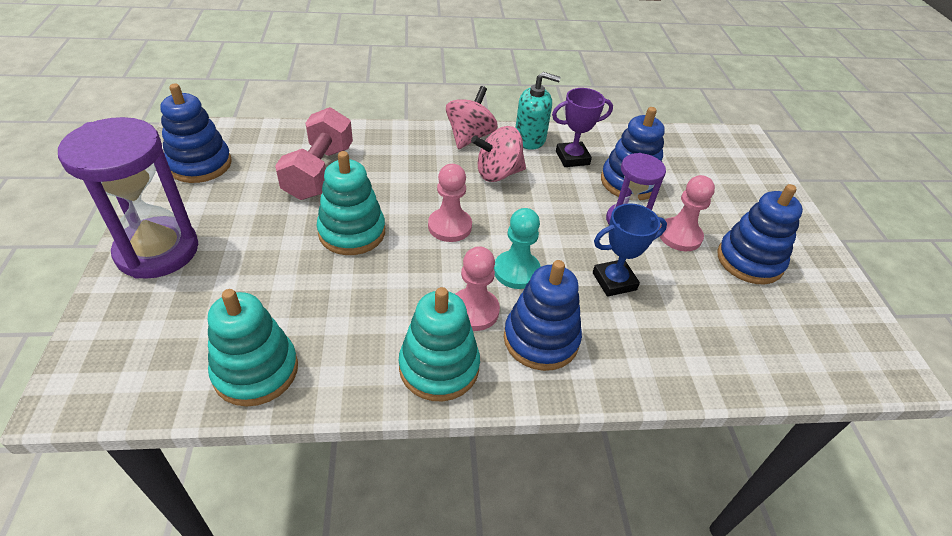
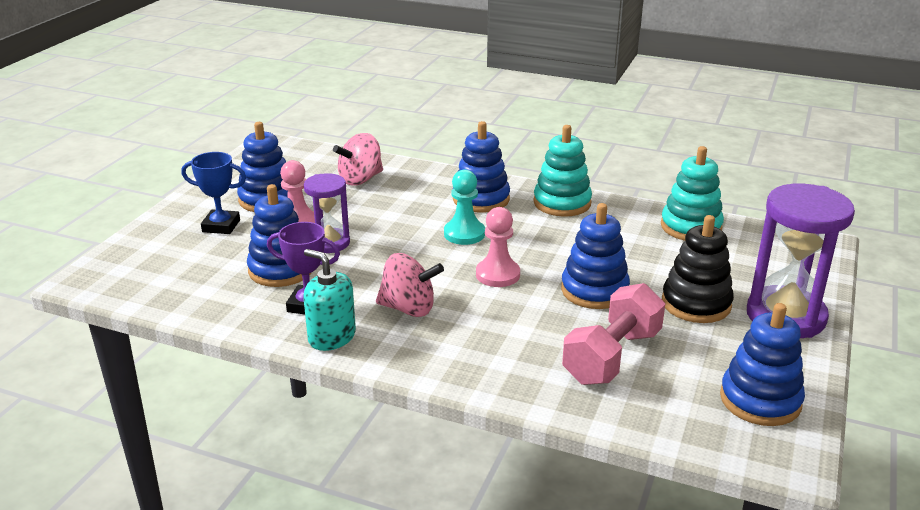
camera: 150 degrees left, 15 degrees down
(249, 243) = (696, 304): none -> black stacking toy
(352, 232) = (594, 290): turquoise stacking toy -> blue stacking toy
(469, 137) = (403, 357): pink spinning top -> pink spinning top (360, 179)
(474, 311) = (517, 221): pink pawn -> none
(614, 281) = (392, 212): blue trophy -> blue trophy (221, 226)

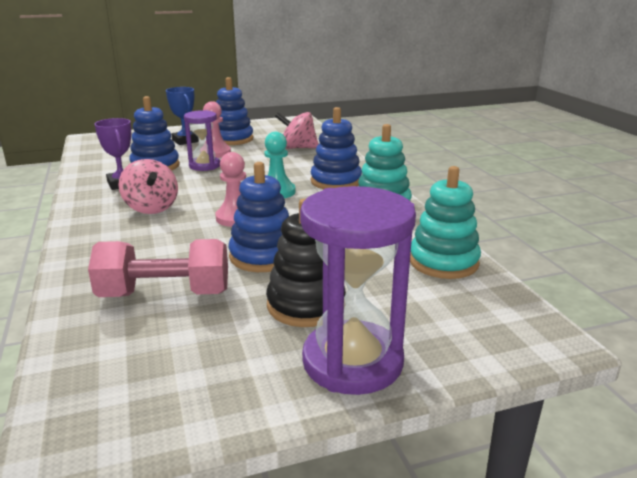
camera: 50 degrees right, 5 degrees down
(332, 337) = (90, 200): turquoise soap dispenser -> none
(760, 400) = (163, 394): blue stacking toy -> none

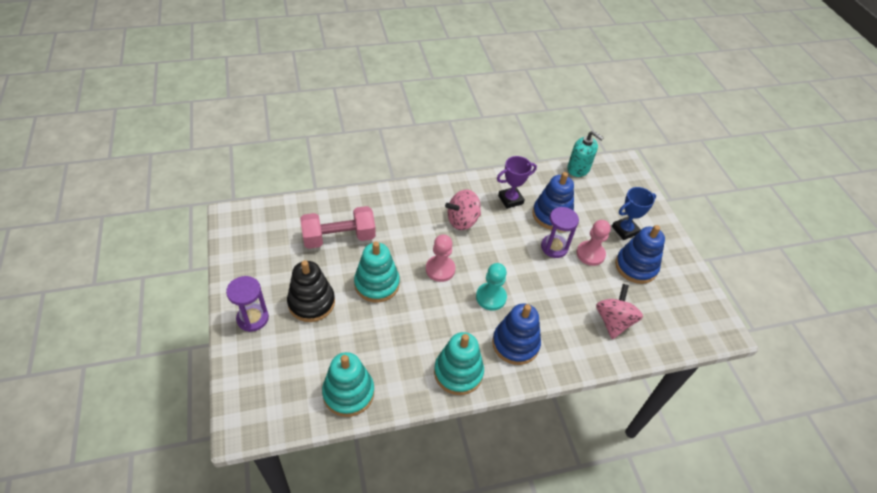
camera: 90 degrees right, 25 degrees up
(85, 154) = (578, 169): none -> turquoise soap dispenser
(165, 294) = (339, 238): pink dumbbell -> pink dumbbell turned 75 degrees clockwise
(263, 256) = (377, 284): blue stacking toy -> turquoise stacking toy
(352, 361) = (253, 318): purple hourglass -> purple hourglass, size x0.59

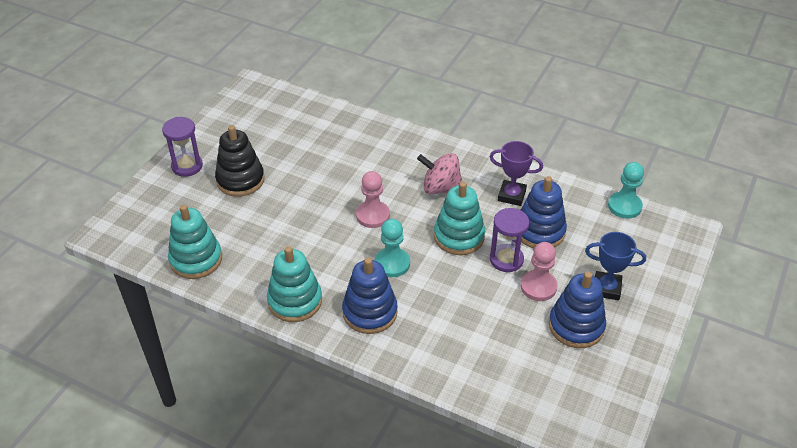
camera: 45 degrees right, 5 degrees down
(339, 238) = (315, 144): pink dumbbell -> none
(377, 284) = (306, 196): turquoise stacking toy -> turquoise stacking toy (459, 236)
(578, 169) = (624, 206): turquoise soap dispenser -> turquoise pawn
(613, 321) = (489, 355): pink spinning top -> none

